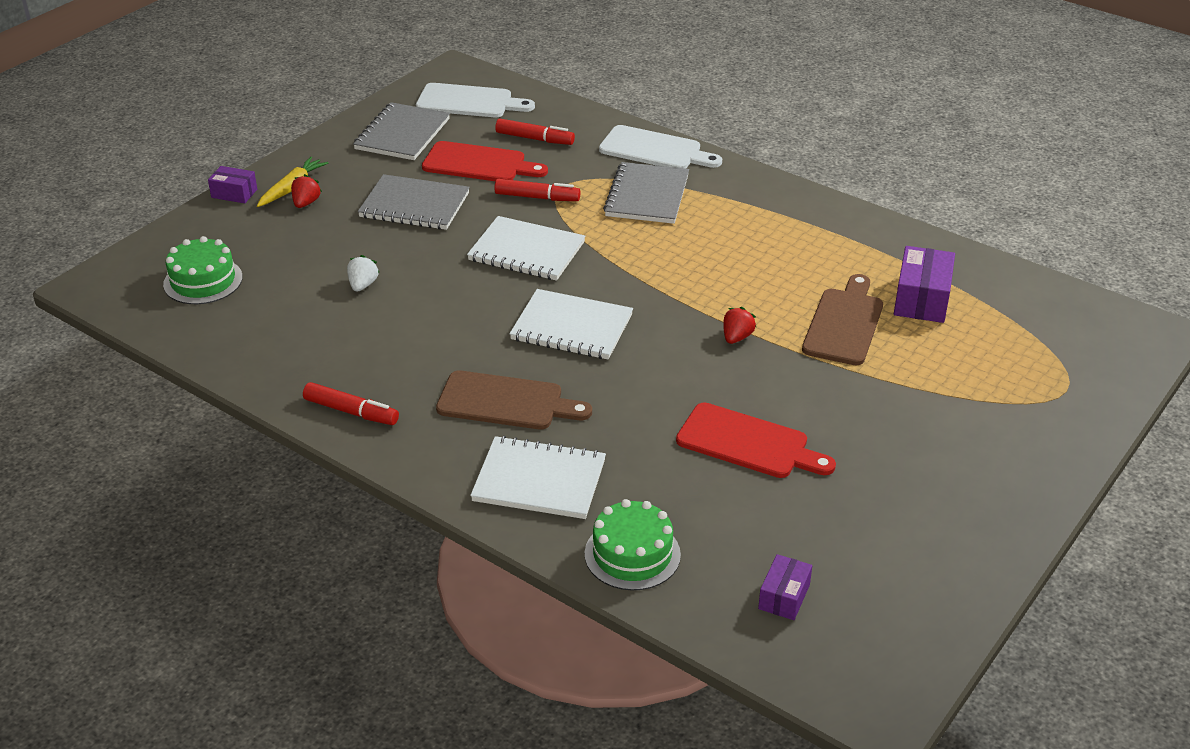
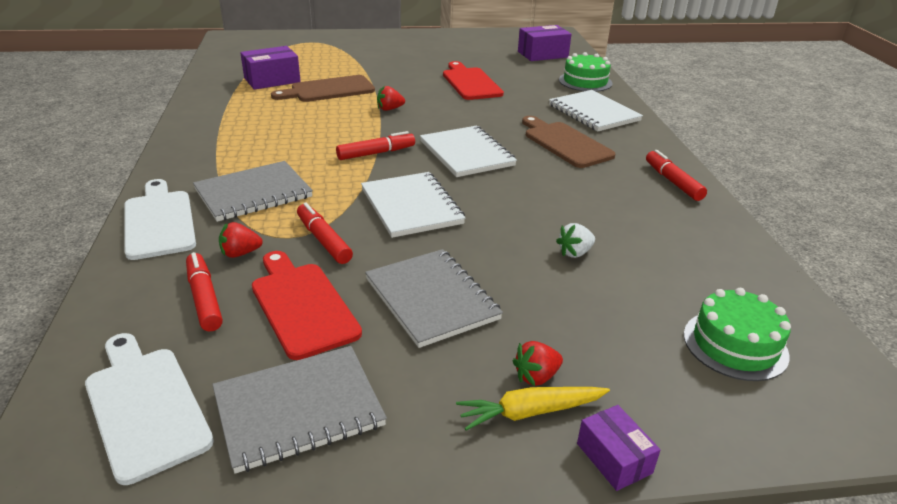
camera: 135 degrees left, 5 degrees down
(567, 164) = (240, 253): none -> red strawberry
(641, 279) = (376, 153): none -> red marker
(784, 597) = (542, 54): purple box -> purple box, size x1.65

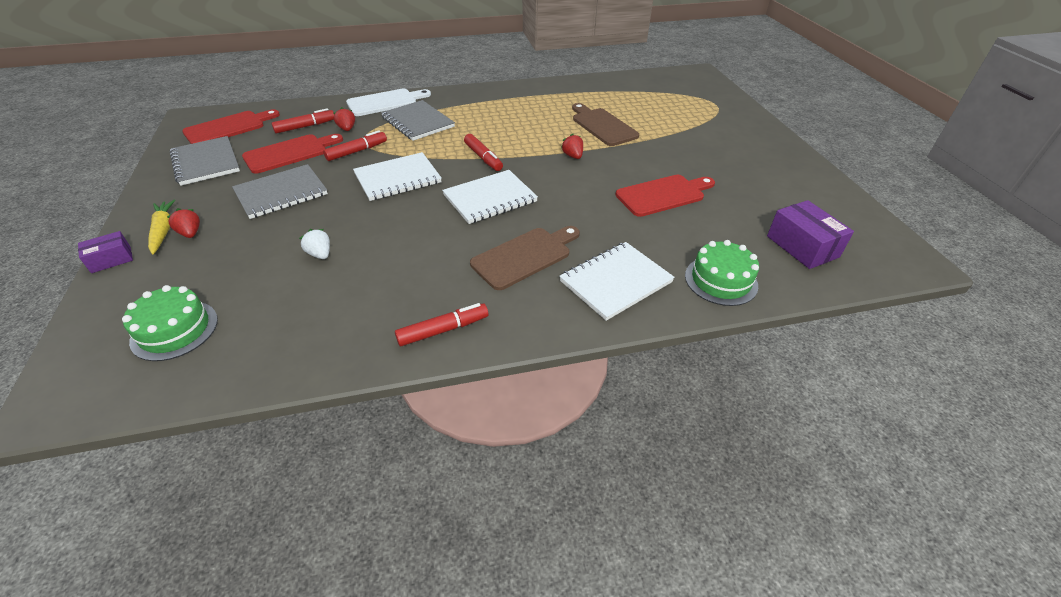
camera: 85 degrees right, 10 degrees up
(145, 406) = (228, 128): white cutting board -> red cutting board
(272, 80) = (611, 101): purple box -> none

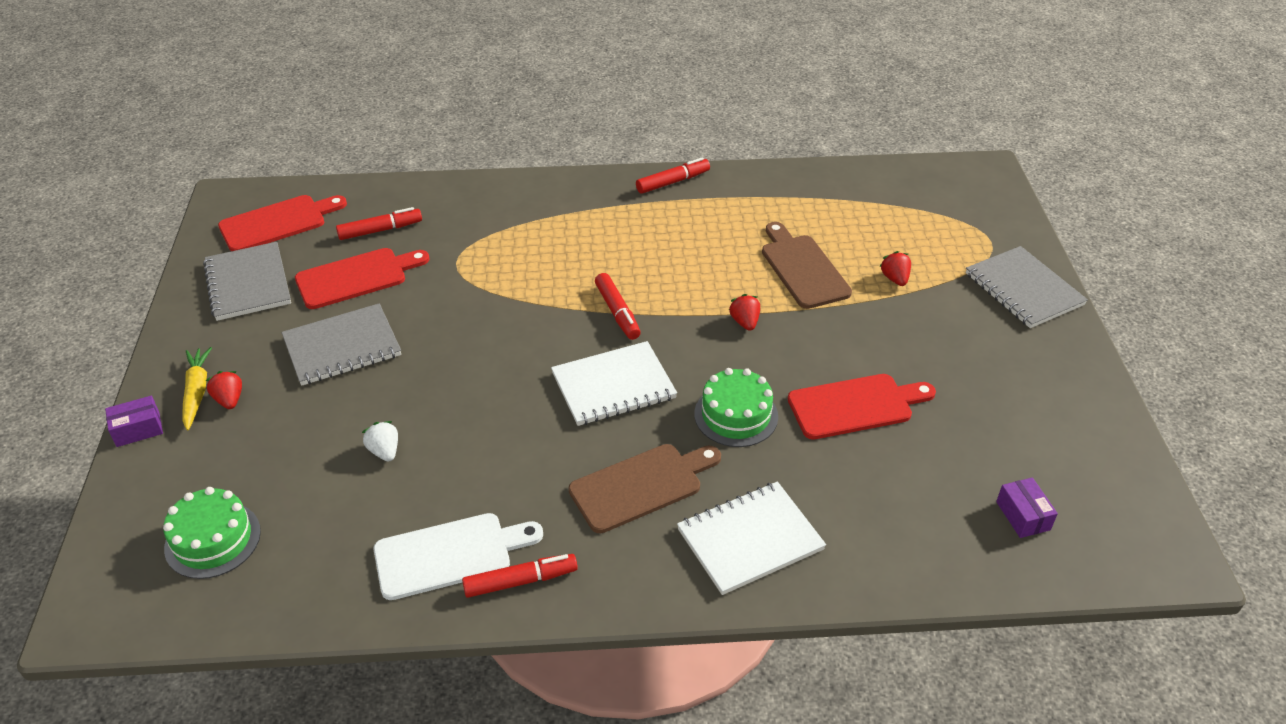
camera: 10 degrees right, 0 degrees up
(347, 129) = (436, 240): red strawberry -> red strawberry (895, 279)
(357, 151) = (446, 283): red marker -> red marker (673, 182)
(385, 102) = (495, 193): white cutting board -> white cutting board (450, 554)
(398, 178) = (495, 338): white notebook -> none
(418, 122) = (536, 236): grey notebook -> grey notebook (1023, 289)
(721, 280) = (890, 555): green cake -> green cake (736, 415)
(802, 246) = (1023, 516): purple box -> purple box, size x0.61

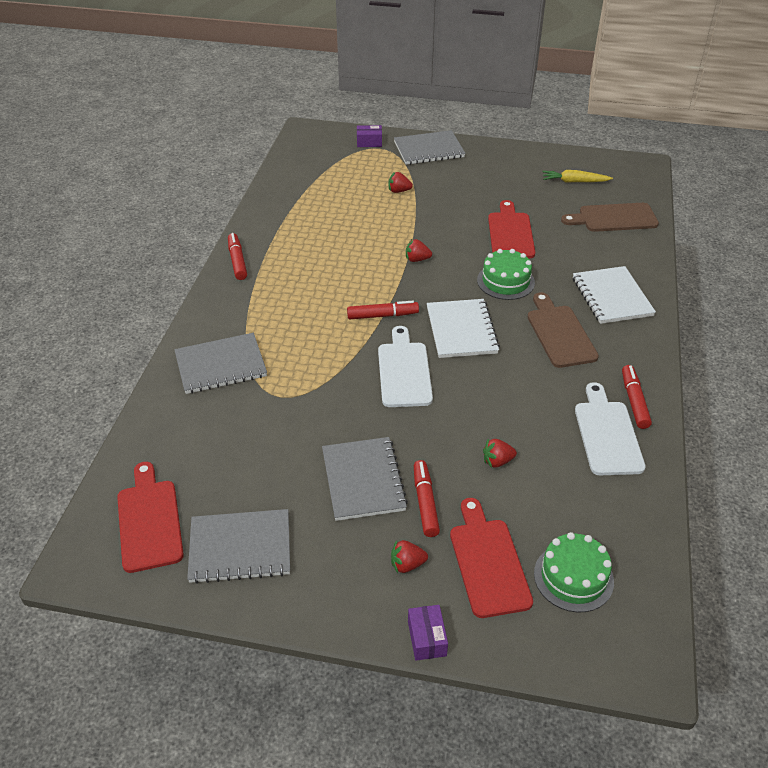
camera: 75 degrees left, 0 degrees up
(197, 392) = (388, 590): yellow carrot -> yellow carrot (574, 181)
(356, 277) = (269, 464): red cutting board -> red cutting board (488, 562)
(380, 230) = (206, 442): red marker -> red marker (425, 502)
(384, 451) = (497, 461): white strawberry -> red strawberry
(493, 213) = (221, 365): none -> grey notebook
(521, 348) = (404, 371): none -> white cutting board
(802, 268) = (371, 224): brown cutting board -> brown cutting board (614, 218)
(1023, 516) = (608, 199): purple box -> purple box (369, 142)

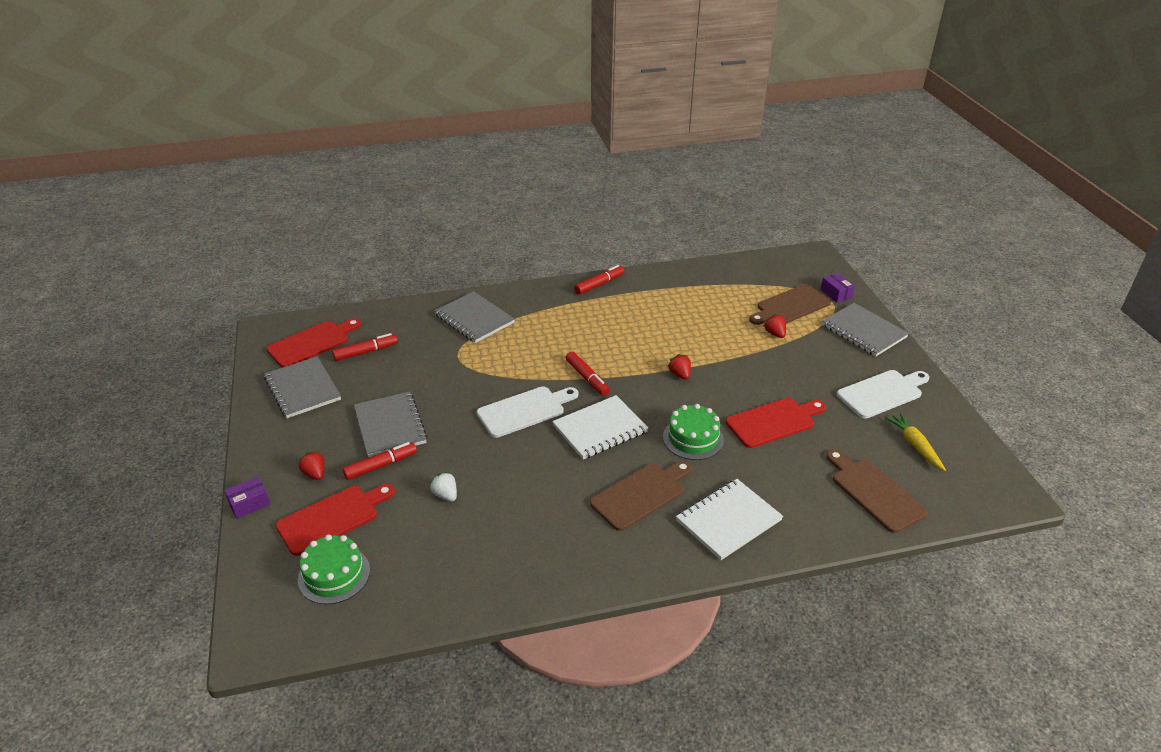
camera: 65 degrees right, 5 degrees down
(363, 480) = (390, 426): grey notebook -> grey notebook turned 75 degrees counterclockwise
(367, 169) = (790, 306): none -> brown cutting board
(497, 461) = (445, 495): red strawberry -> white strawberry
(607, 434) = (517, 560): white cutting board -> white cutting board (882, 393)
(634, 401) = (574, 571): red marker -> red marker (366, 352)

